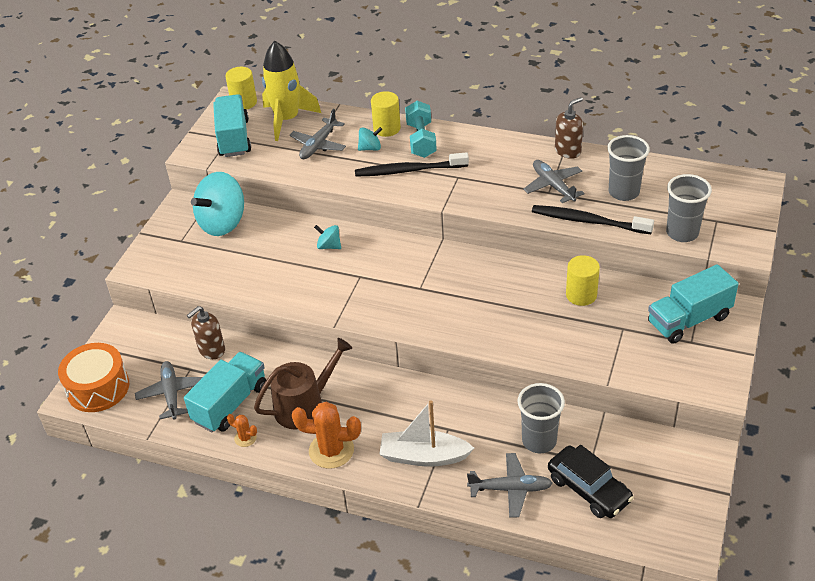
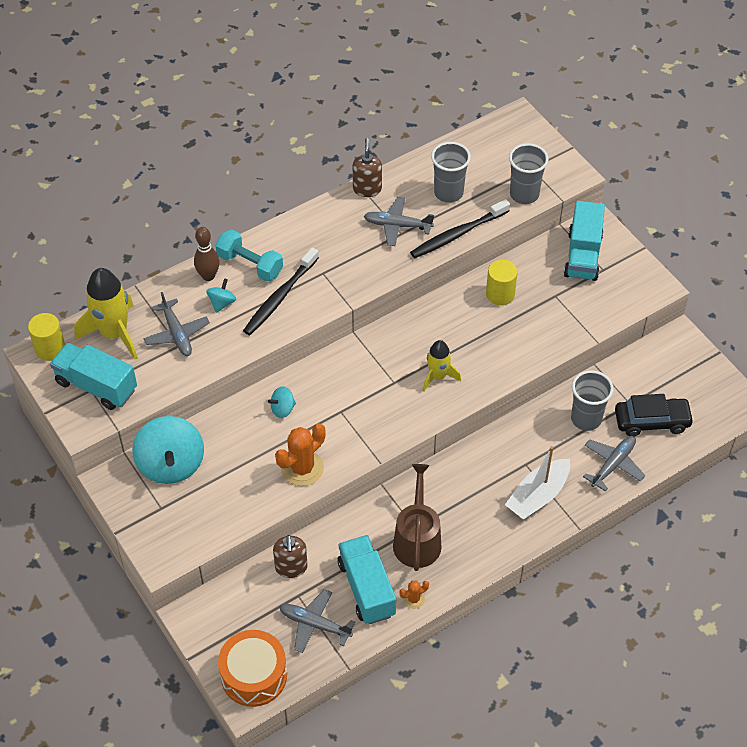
camera: 55 degrees left, 10 degrees up
(331, 450) = (479, 549): orange cactus -> orange cactus (302, 468)
(387, 128) = (208, 276): yellow cylinder -> brown bowling pin
(453, 309) = (438, 377): none -> yellow rocket

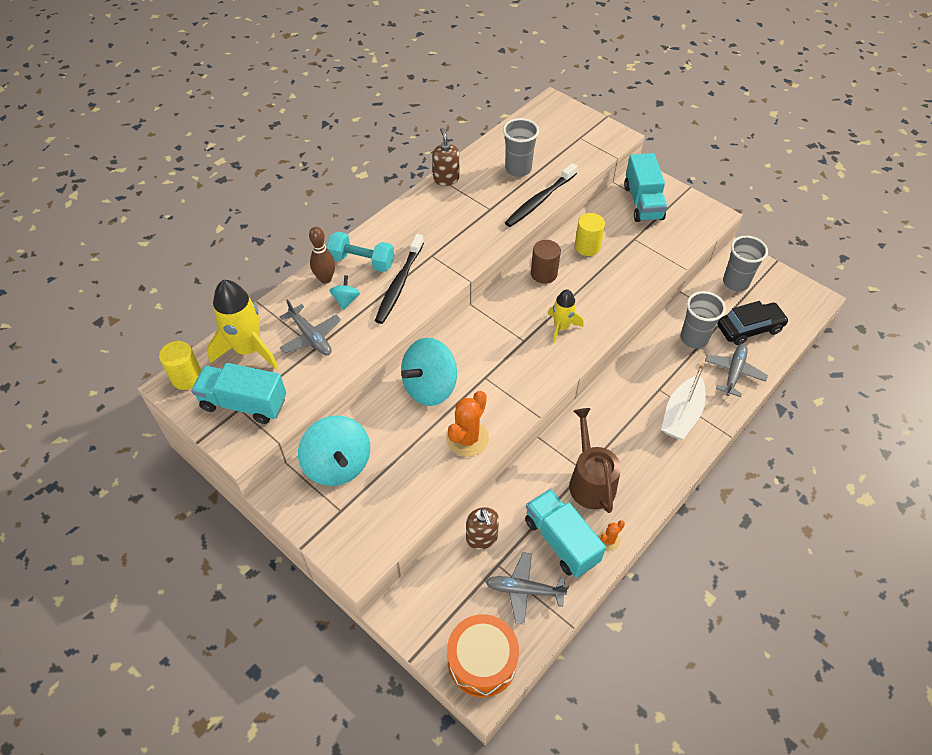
camera: 15 degrees left, 0 degrees up
(282, 409) = (430, 387): turquoise spinning top -> turquoise spinning top, size x2.17
(397, 225) = (484, 203): grey plane -> none
(441, 315) = (544, 274): none -> brown cylinder
(524, 194) = (583, 159): grey cup -> grey cup (735, 282)

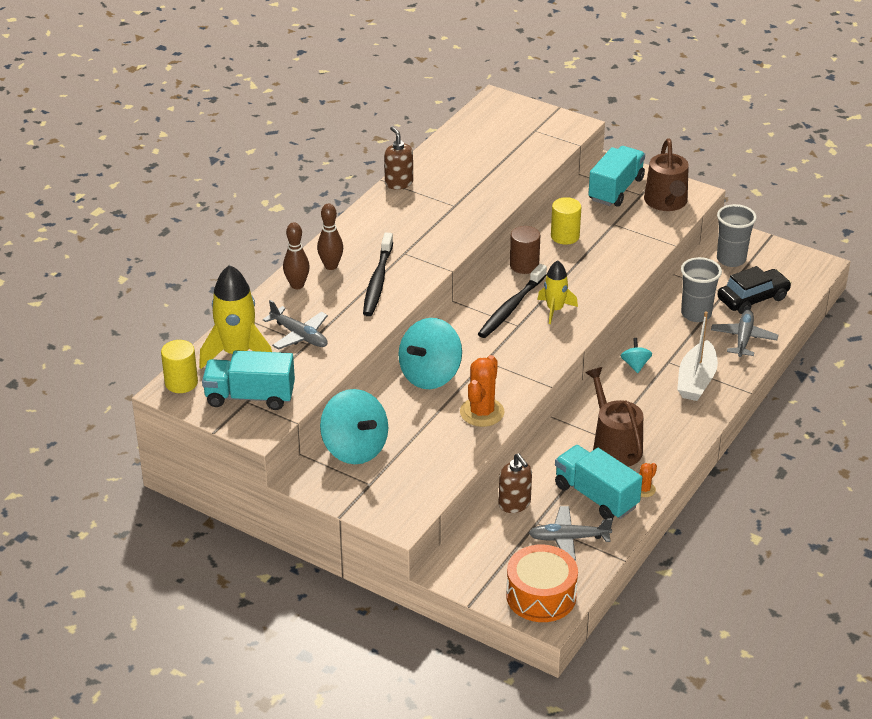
camera: 10 degrees left, 15 degrees down
(346, 300) = (325, 301): turquoise spinning top -> turquoise spinning top (635, 365)
(362, 261) = (331, 266): turquoise dumbbell -> brown bowling pin
(518, 169) = (475, 166): grey cup -> none
(539, 200) = (506, 192): black toothbrush -> black toothbrush (511, 308)
(643, 202) = (616, 189): turquoise truck -> turquoise truck turned 135 degrees counterclockwise
(686, 221) = (666, 202): none -> brown watering can

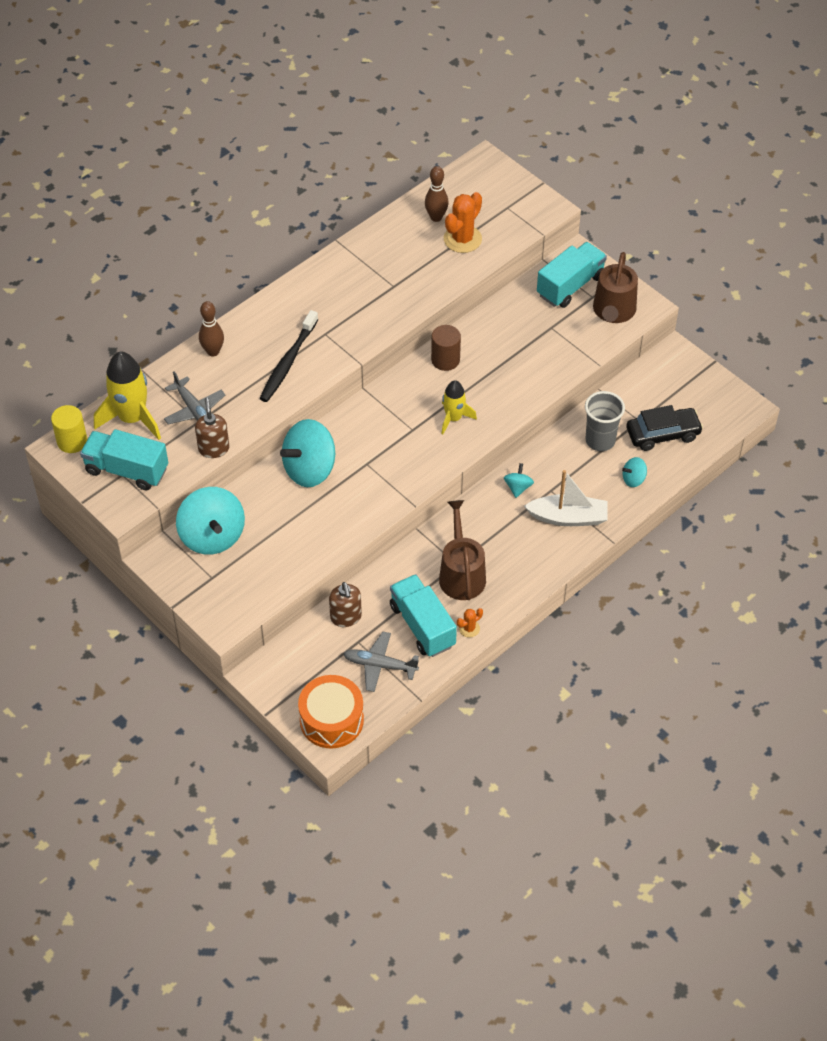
camera: 15 degrees right, 15 degrees up
(331, 266) = (252, 335): brown bowling pin -> brown bowling pin (436, 217)
(398, 183) = (351, 248): brown soap dispenser -> brown soap dispenser (214, 448)
(482, 412) = (341, 521): orange cactus -> orange cactus (462, 239)
(511, 308) = (413, 407): black toothbrush -> none
(565, 236) = (498, 333): yellow cylinder -> none
(696, 380) = (568, 517): white boat -> white boat turned 120 degrees counterclockwise
(731, 259) = (661, 383): grey cup -> none
(743, 338) = (633, 479): grey plane -> turquoise spinning top

